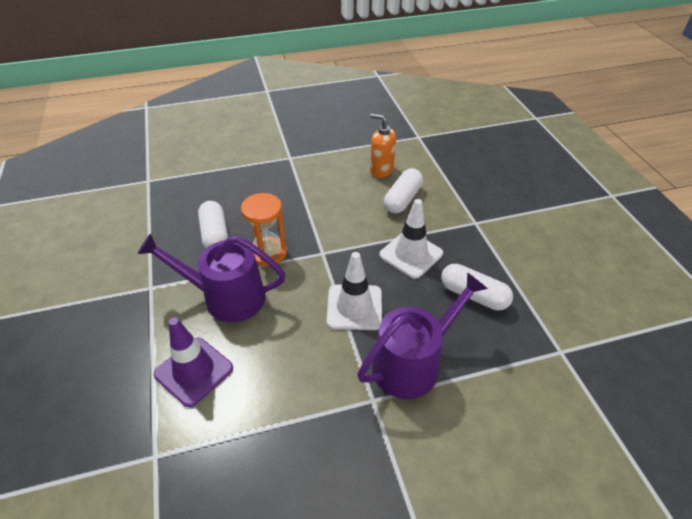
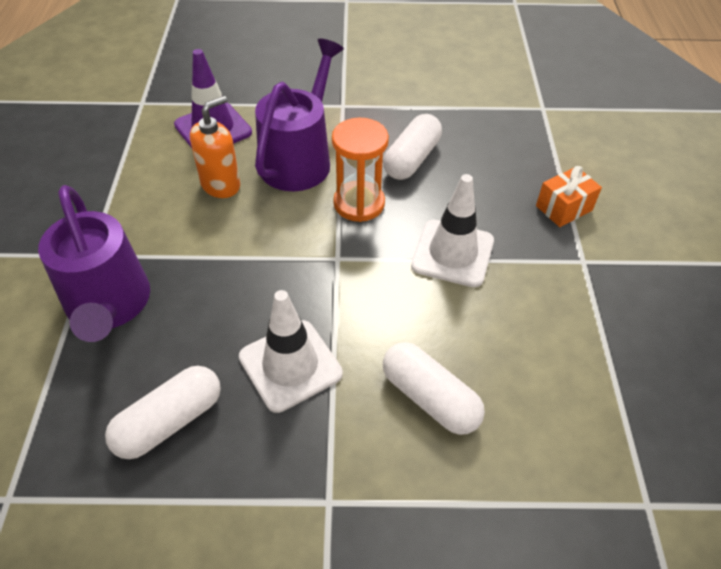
camera: 105 degrees right, 5 degrees up
(215, 235) = (411, 159): white capsule -> white capsule turned 60 degrees counterclockwise
(249, 166) = (564, 208): none -> orange gift
(354, 307) = (224, 270): white traffic cone -> white traffic cone (452, 253)
(381, 170) = (526, 389): orange soap dispenser -> orange soap dispenser (221, 185)

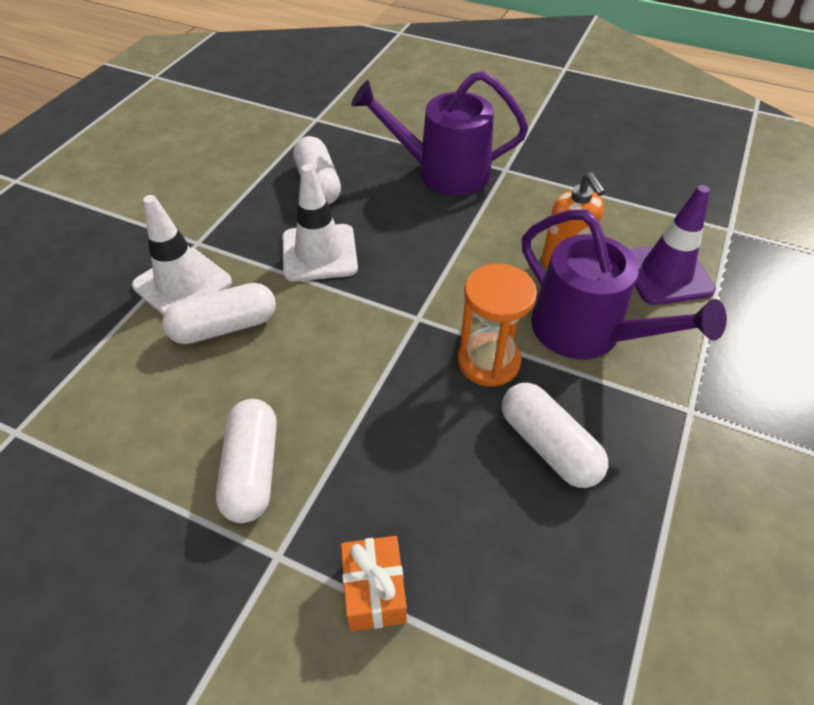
camera: 115 degrees right, 0 degrees up
(452, 253) = (369, 417): white traffic cone -> white traffic cone (182, 284)
(542, 303) = (252, 470): none -> white capsule

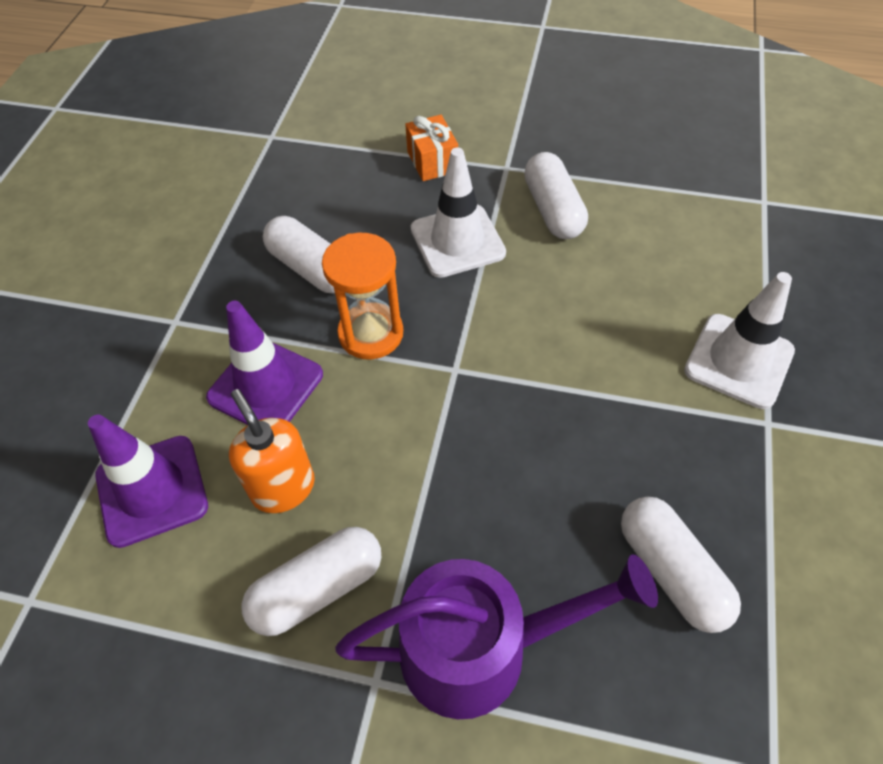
camera: 170 degrees right, 5 degrees up
(225, 327) = (656, 320): white capsule -> white capsule (317, 589)
(319, 253) = (604, 437): white traffic cone -> white traffic cone (457, 241)
(586, 332) = (265, 386): purple watering can -> purple traffic cone

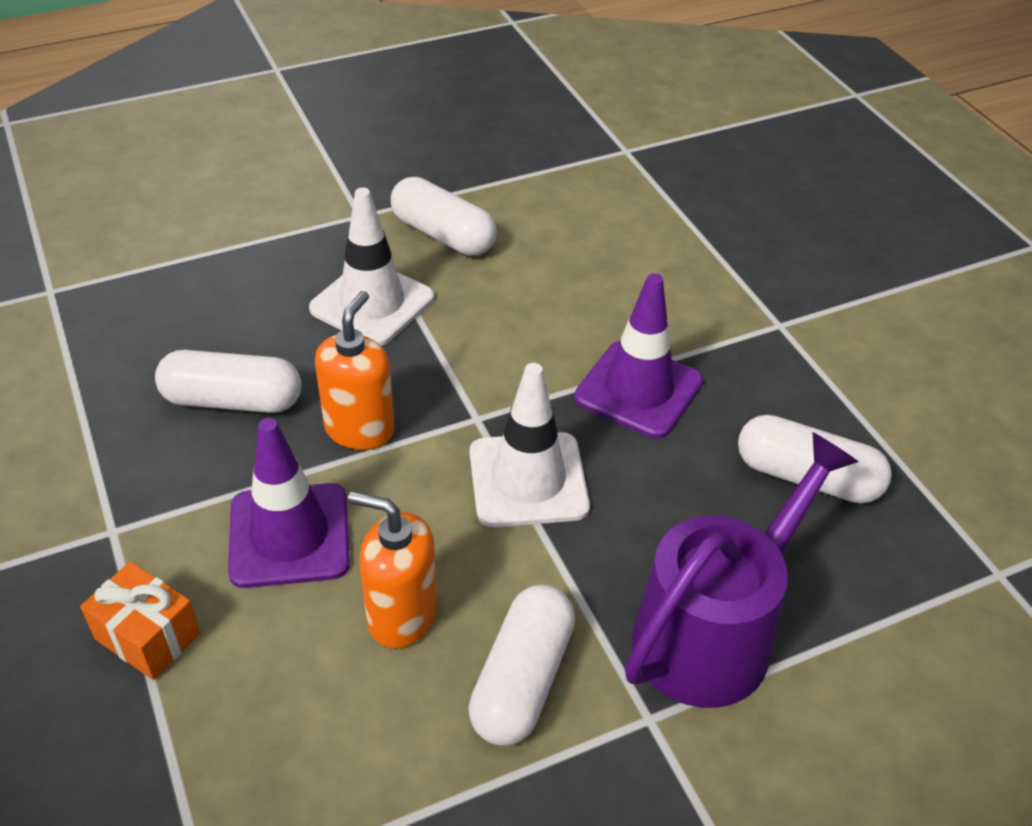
camera: 40 degrees left, 10 degrees down
(152, 490) = (253, 705): purple traffic cone -> purple traffic cone (638, 389)
(371, 333) = (360, 429): orange hourglass -> orange soap dispenser
(432, 161) = (274, 241): orange gift -> orange gift (148, 636)
(738, 361) = (716, 288): white traffic cone -> white traffic cone (528, 480)

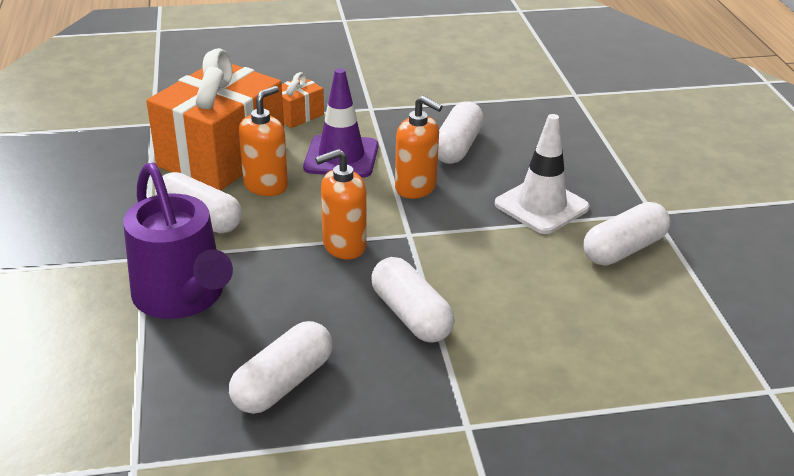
camera: 105 degrees right, 10 degrees down
(320, 715) = (222, 156): none -> orange gift
(528, 480) = (344, 246): white traffic cone -> orange soap dispenser
(638, 389) = (411, 315): purple traffic cone -> white capsule

